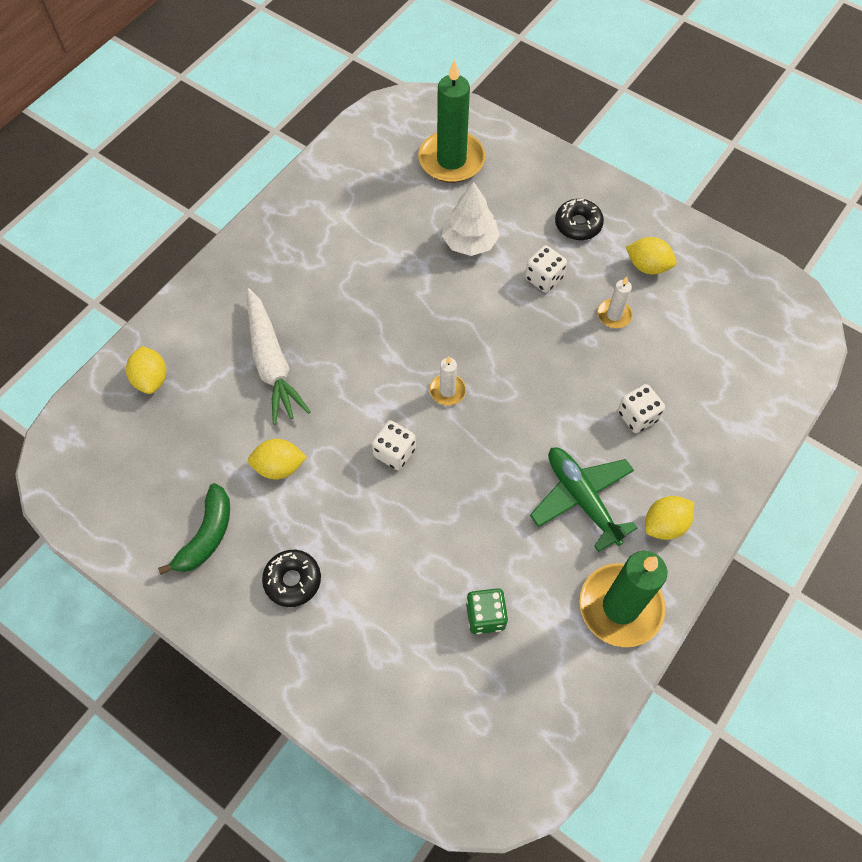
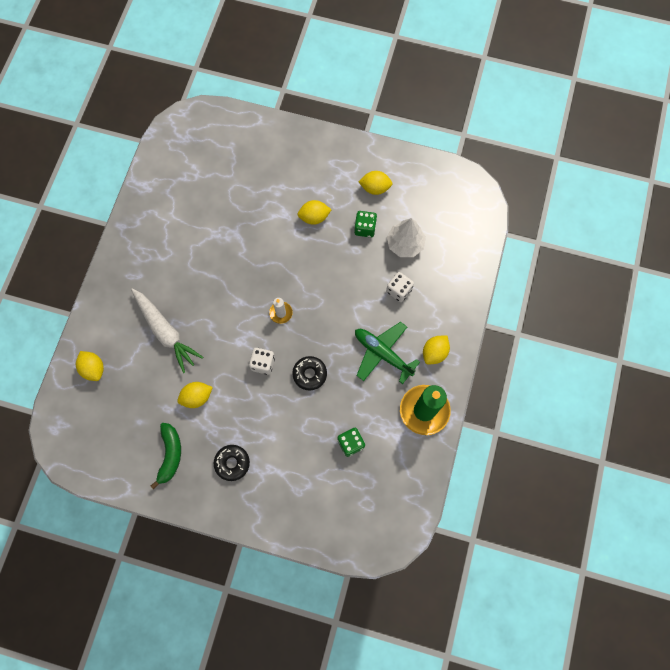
camera: 20 degrees left, 10 degrees up
(451, 160) = (227, 152): green candle -> none
(469, 242) = (259, 207): white tree -> white tree (405, 244)
(544, 278) = (314, 217): white dice -> yellow lemon
(578, 224) = (323, 172): black donut -> black donut (309, 374)
(614, 315) = (365, 228): white candle -> green dice

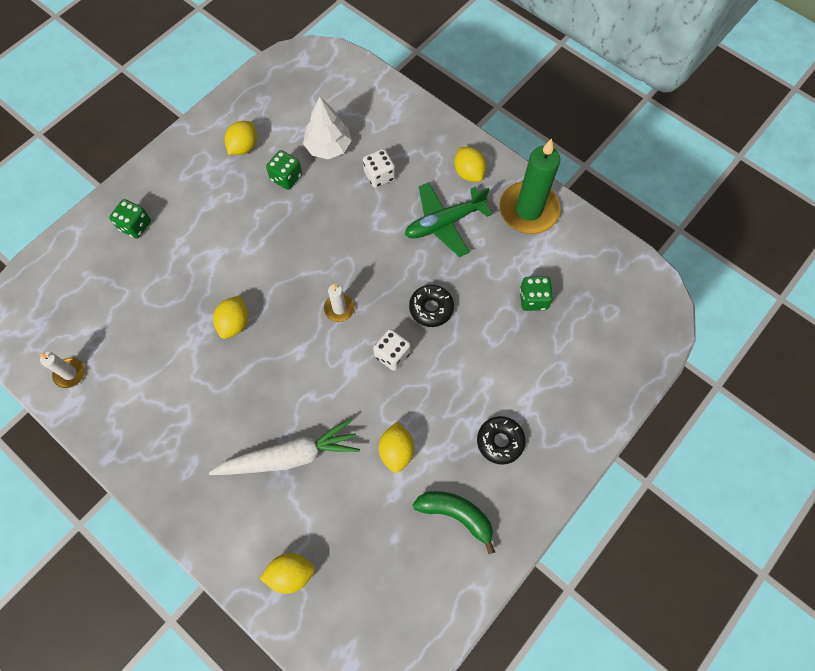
camera: 65 degrees left, 5 degrees down
(162, 174) = (70, 373): none -> white candle
(280, 154) = (135, 226): none -> green dice
(314, 217) = (240, 223): yellow lemon -> yellow lemon (234, 323)

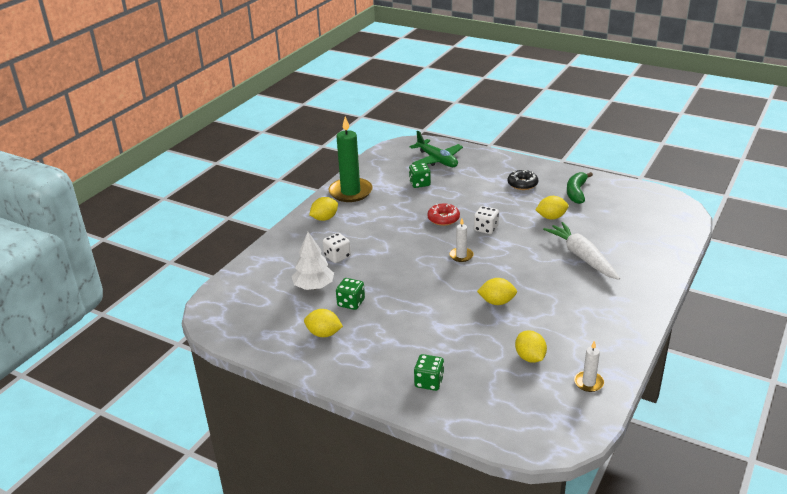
camera: 100 degrees left, 35 degrees down
(291, 573) = (654, 242): yellow lemon -> yellow lemon (530, 357)
(431, 308) = (443, 219): black donut -> red donut
(444, 223) = (372, 223): green plane -> green plane (437, 160)

